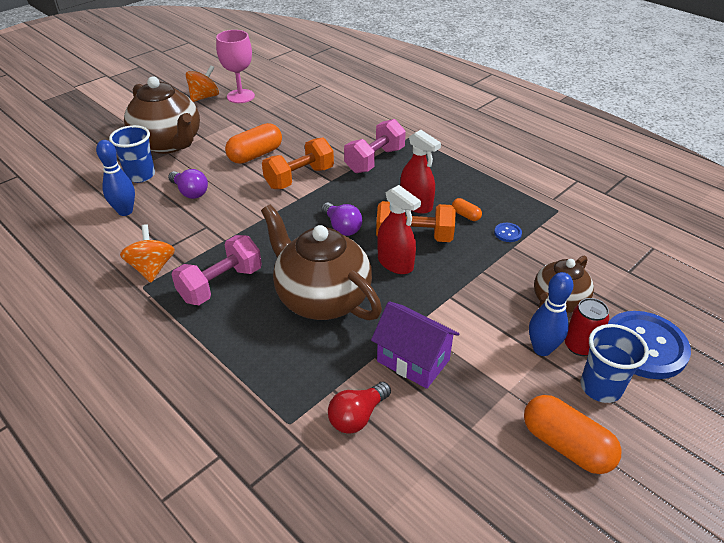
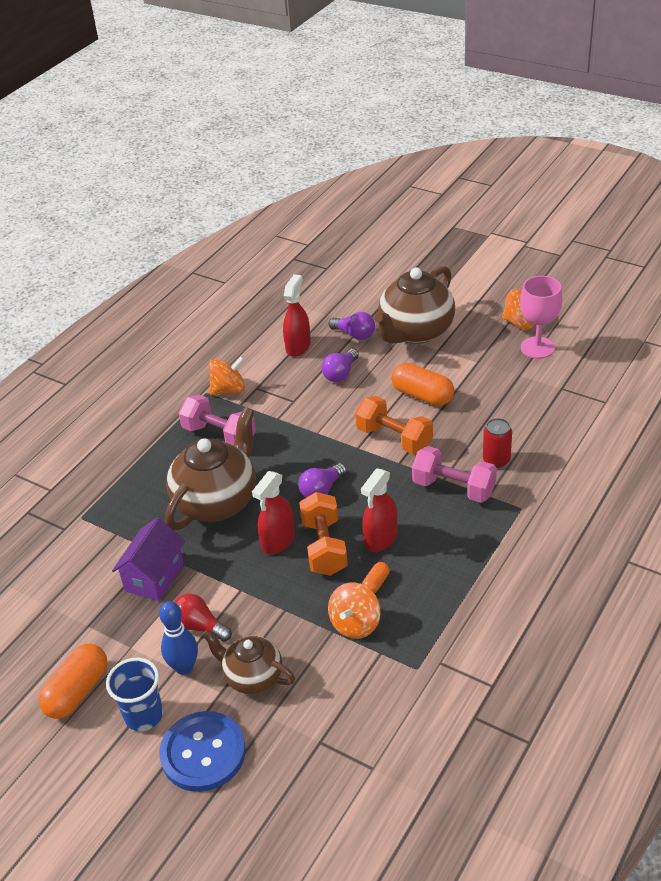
camera: 80 degrees right, 0 degrees up
(125, 211) = (298, 346): blue bowling pin -> red spray bottle
(140, 175) = (355, 334): blue cup -> purple light bulb
(357, 416) = (91, 554): red light bulb -> red light bulb (200, 626)
(507, 233) = (355, 624): blue button -> orange spinning top
(580, 346) = (194, 697): red can -> red can (496, 460)

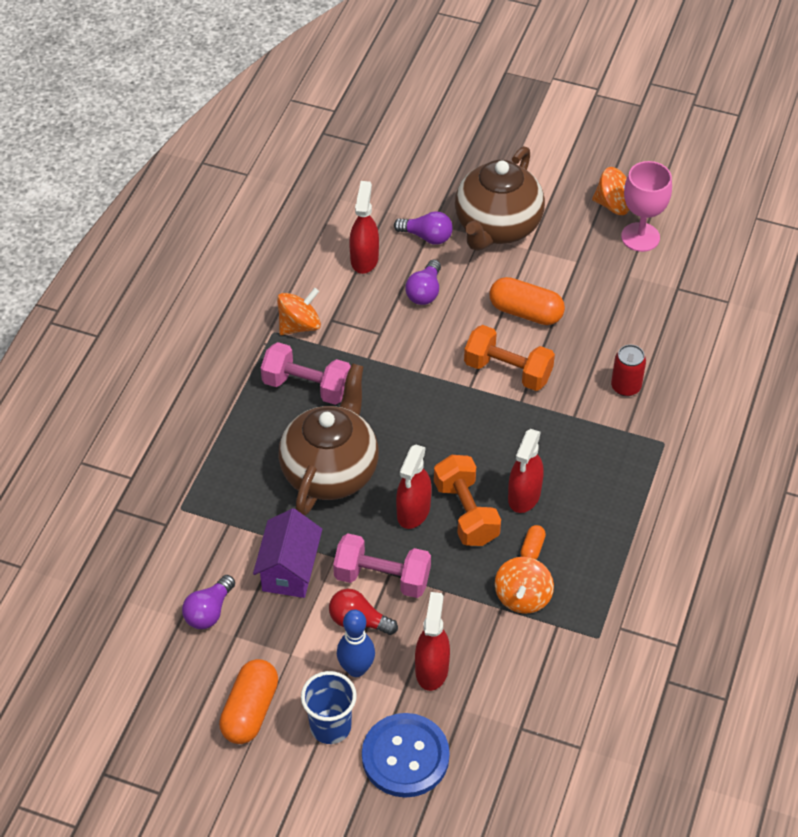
camera: 15 degrees left, 10 degrees up
(252, 677) = (432, 669): brown teapot -> red spray bottle
(321, 490) = (444, 444): purple light bulb -> purple light bulb (209, 611)
(453, 488) = (587, 426): pink dumbbell -> pink dumbbell (382, 578)

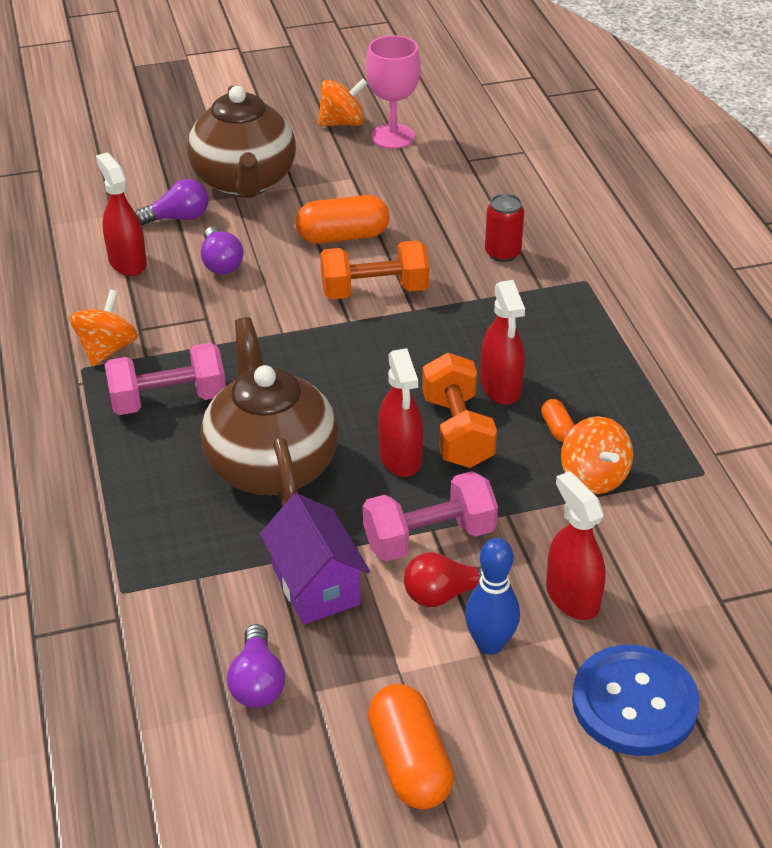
camera: 35 degrees left, 10 degrees down
(330, 726) = (520, 722): blue cup -> none
(466, 513) = (457, 431): orange dumbbell -> orange dumbbell turned 45 degrees clockwise

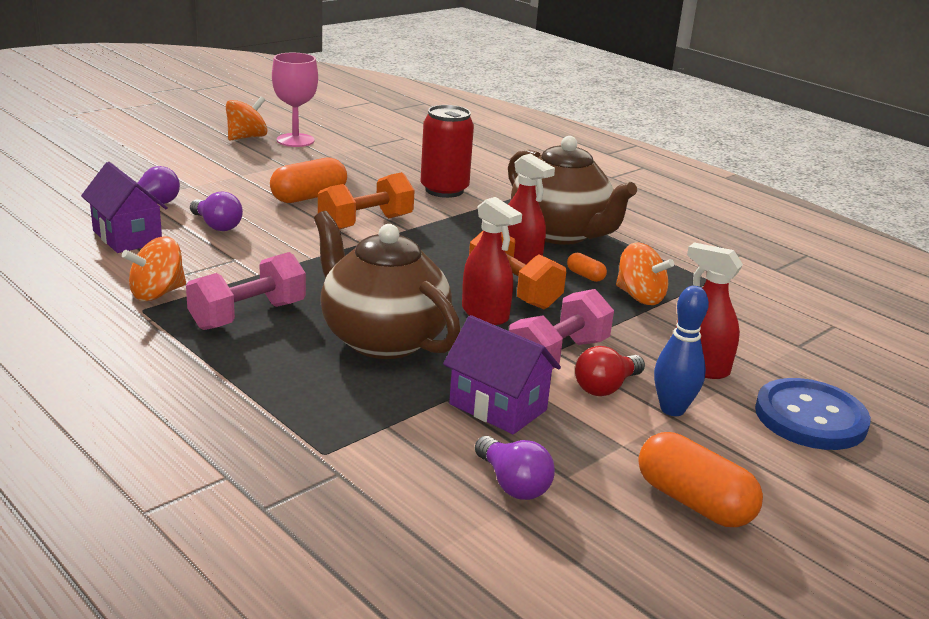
camera: 30 degrees left, 15 degrees down
(107, 349) = (157, 293): orange spinning top -> orange spinning top turned 120 degrees counterclockwise
(127, 262) = (127, 237): red spray bottle -> purple house
(245, 182) = (193, 177): brown teapot -> brown teapot (560, 234)
(502, 253) = (444, 190): red can -> red can, size x1.60

